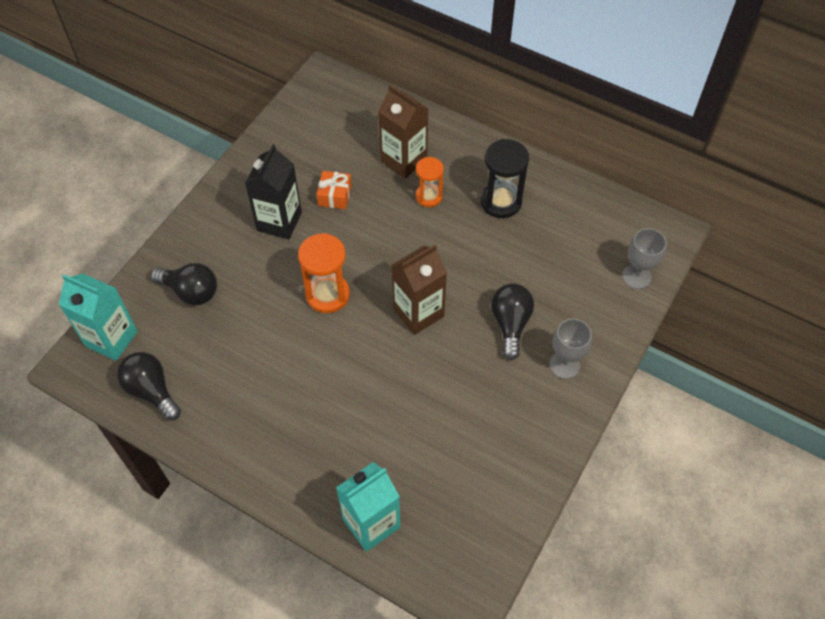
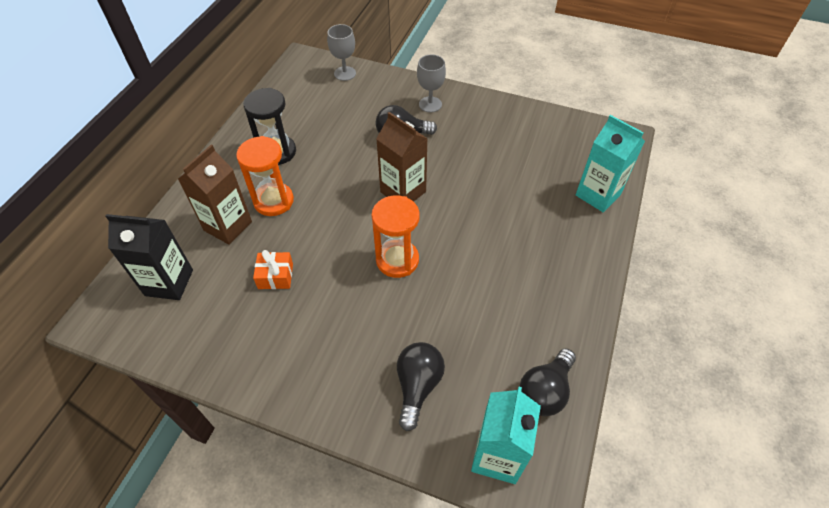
camera: 100 degrees left, 5 degrees down
(279, 221) = (313, 320): black carton -> black carton (169, 282)
(429, 196) = (273, 201): orange hourglass -> orange hourglass, size x1.55

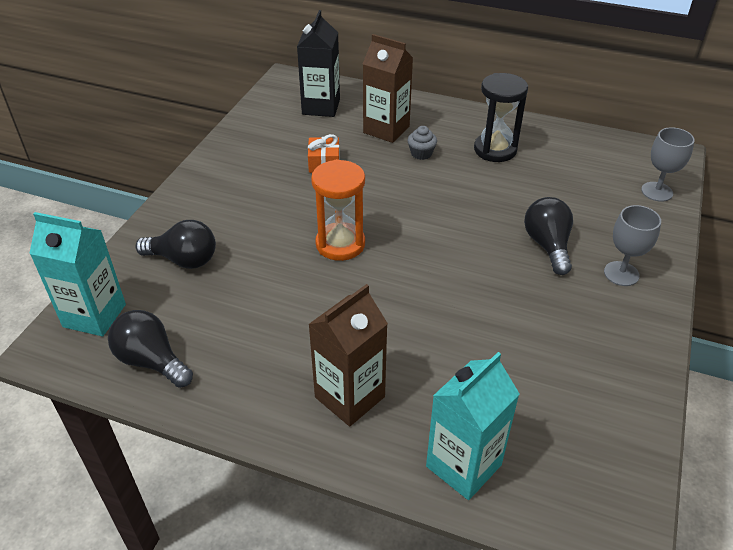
camera: 90 degrees right, 10 degrees down
(273, 201) = (421, 153): orange hourglass -> grey cupcake
(403, 192) = (445, 248): brown carton -> brown carton (349, 397)

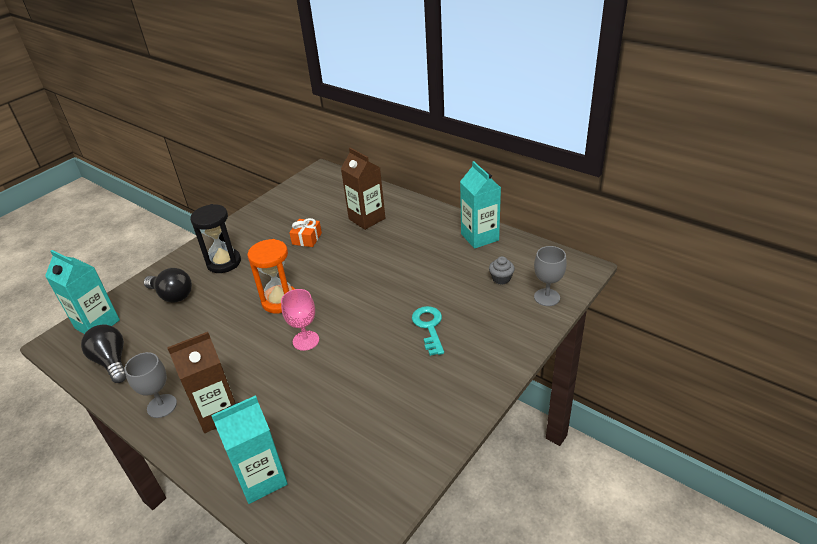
camera: 20 degrees right, 5 degrees down
(321, 107) = (331, 195): black carton -> none
(407, 287) = (306, 340): none -> pink goblet
(421, 153) = (380, 241): grey cupcake -> grey cupcake (501, 278)
(495, 150) = (438, 245): black hourglass -> black hourglass (224, 262)
(537, 135) = (479, 237): none -> turquoise carton
(547, 245) = (429, 327): black light bulb -> turquoise key
(621, 274) = (472, 359): grey goblet -> grey goblet (162, 406)

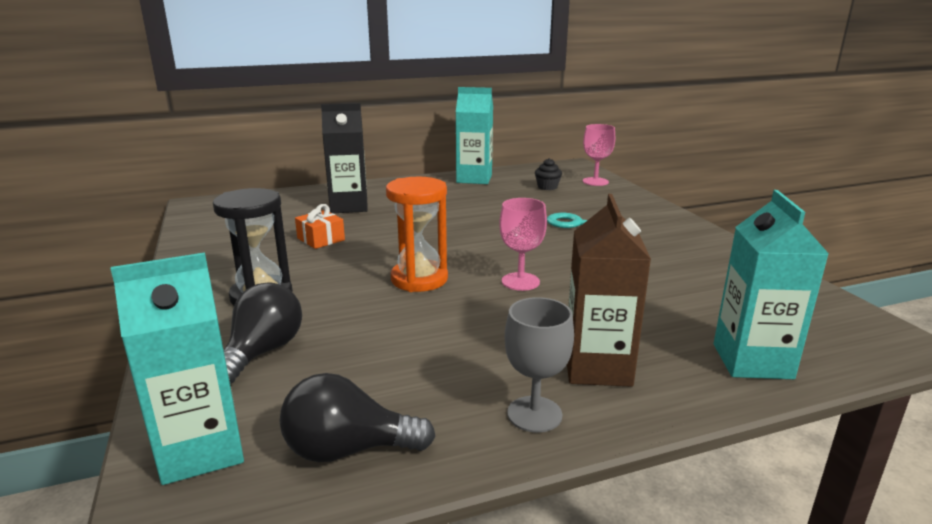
camera: 60 degrees left, 15 degrees down
(172, 295) = (263, 352): black light bulb -> black light bulb turned 45 degrees counterclockwise
(367, 219) = (349, 206): brown carton -> black carton
(501, 278) = (547, 187): grey cupcake -> black cupcake
(547, 297) = (595, 181): grey goblet -> pink goblet

